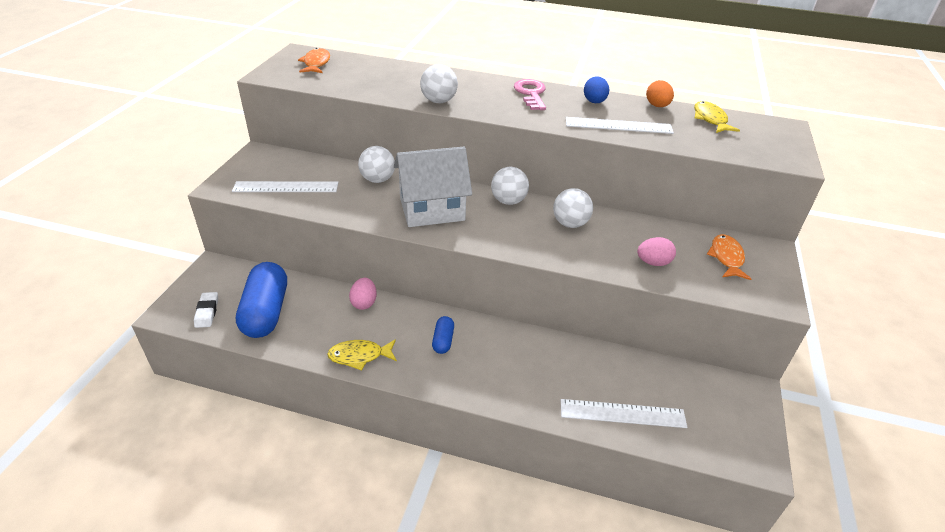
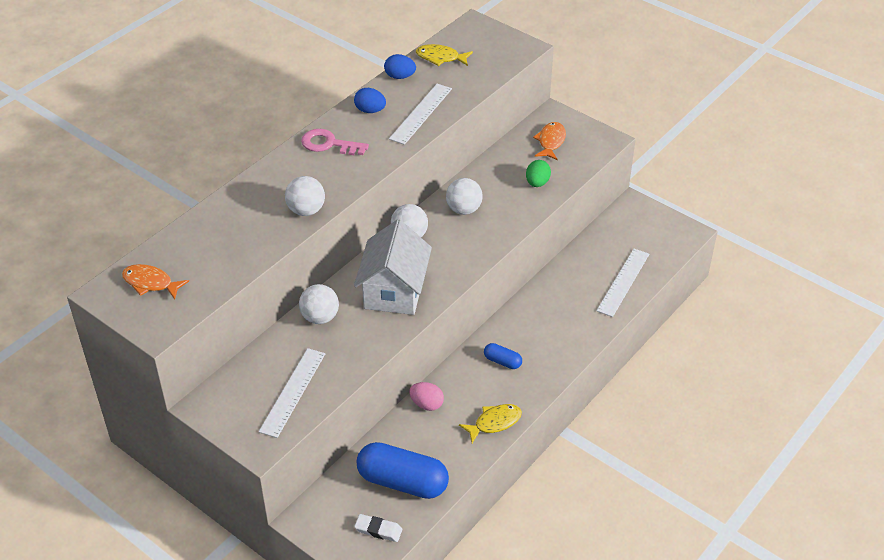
camera: 65 degrees left, 5 degrees up
(359, 356) = (494, 423): yellow fish -> yellow fish turned 135 degrees counterclockwise
(653, 262) = (537, 183): pink egg -> green egg
(657, 106) = (400, 76): orange egg -> blue egg
(726, 257) = (551, 141): orange fish -> orange fish turned 75 degrees clockwise

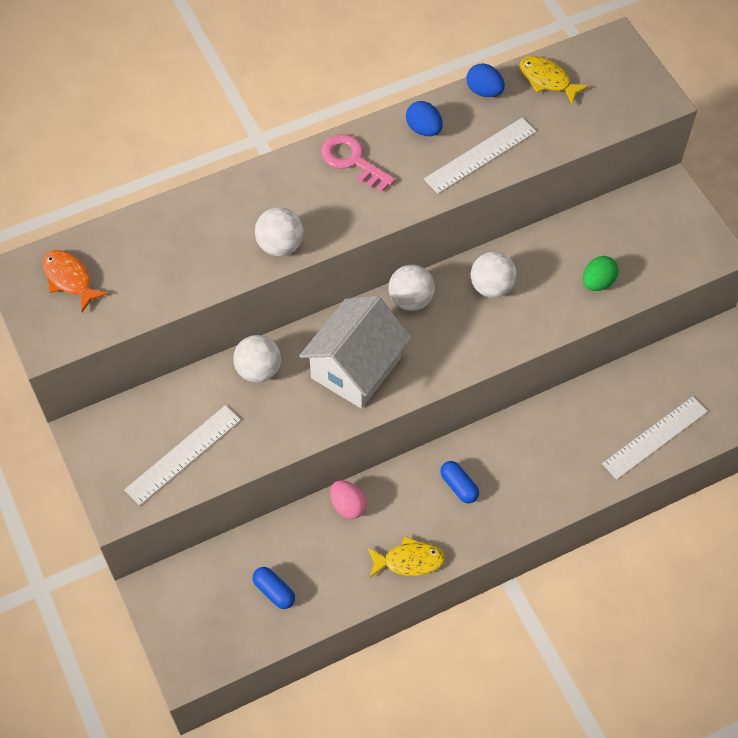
camera: 25 degrees right, 15 degrees up
(378, 530) = (220, 638): white eraser -> none
(402, 482) = (274, 591): blue capsule -> blue capsule, size x0.47
(551, 141) = (646, 228): orange fish -> none

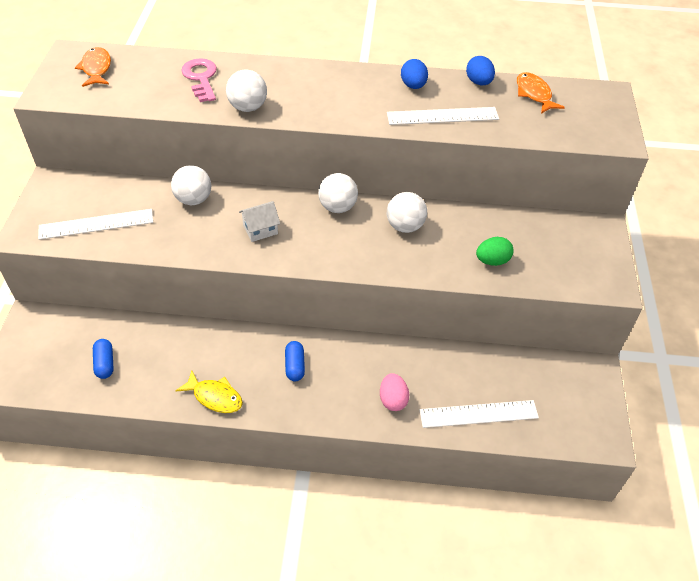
camera: 30 degrees right, 10 degrees down
(348, 506) = (205, 336): pink egg -> pink egg (393, 400)
(352, 161) = (345, 83): pink key -> pink key (201, 78)
(356, 368) = (260, 229): white house -> white house, size x0.47
(547, 80) = (534, 94): yellow fish -> orange fish

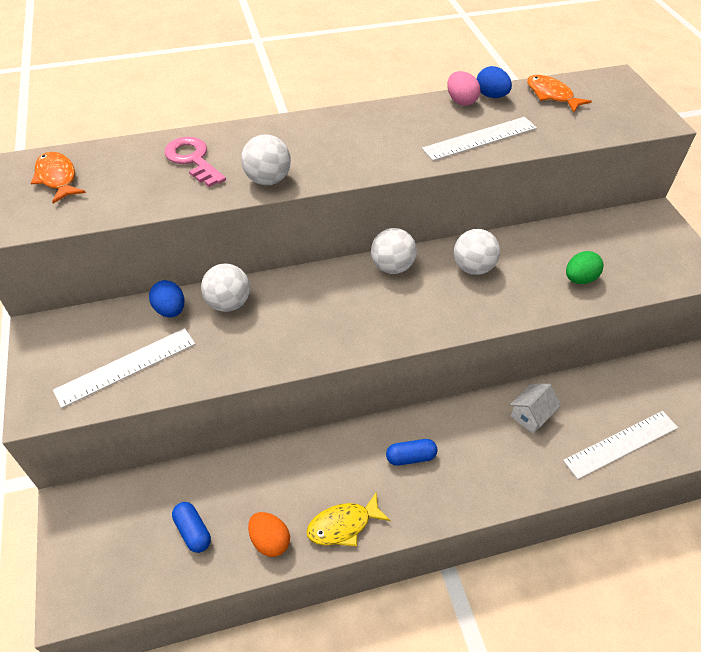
camera: 20 degrees left, 0 degrees up
(155, 389) = (270, 541): none -> orange egg
(215, 397) = (343, 525): yellow fish -> yellow fish turned 150 degrees clockwise
(260, 229) = (324, 316): white house -> white house (530, 415)
(295, 366) = (410, 457): blue capsule -> blue capsule turned 75 degrees counterclockwise
(393, 400) = (531, 459): pink egg -> pink egg (461, 101)
(413, 86) = (429, 114): blue egg -> blue egg (170, 310)

